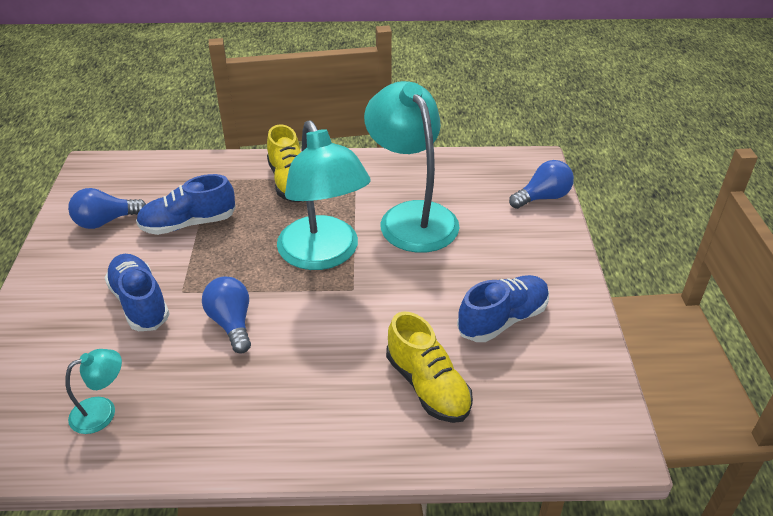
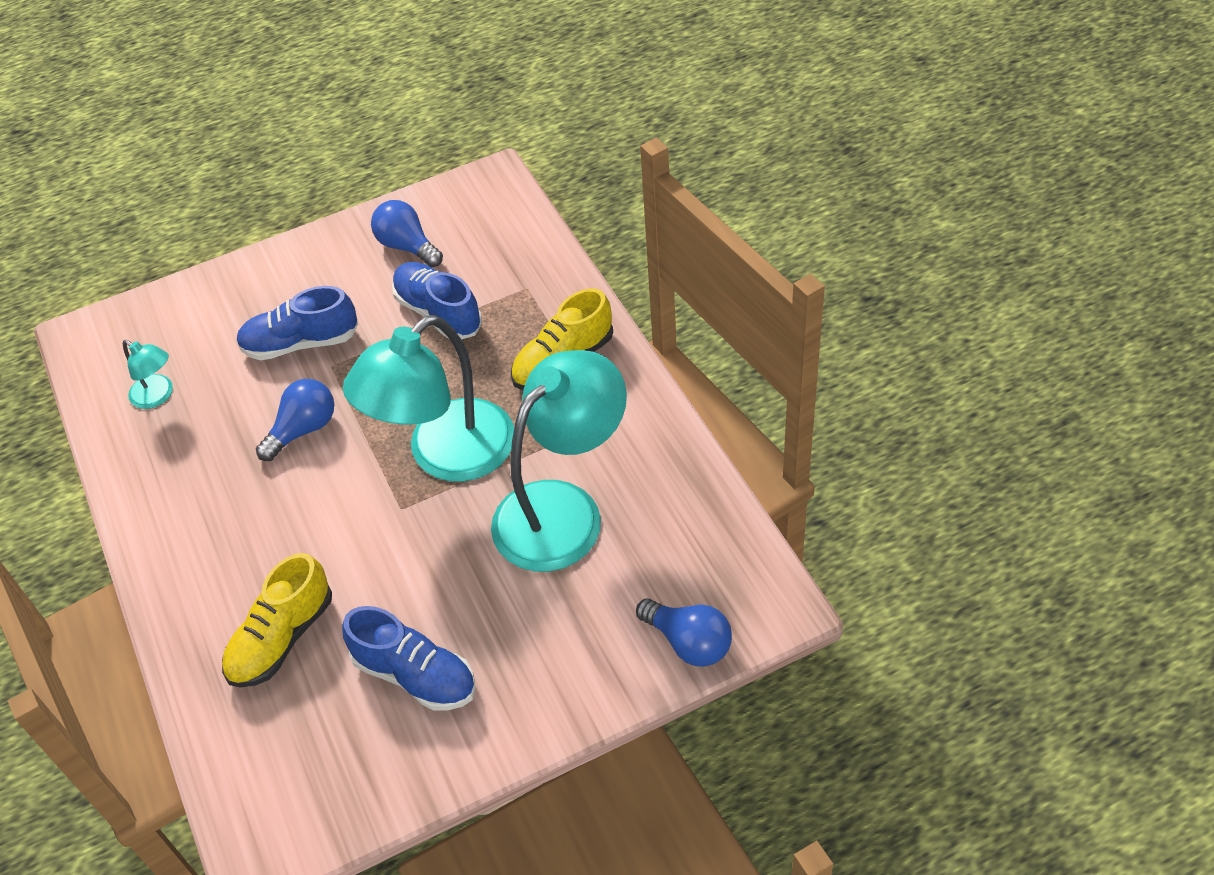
camera: 70 degrees right, 10 degrees up
(140, 303) = (300, 343): blue shoe -> blue shoe turned 135 degrees counterclockwise

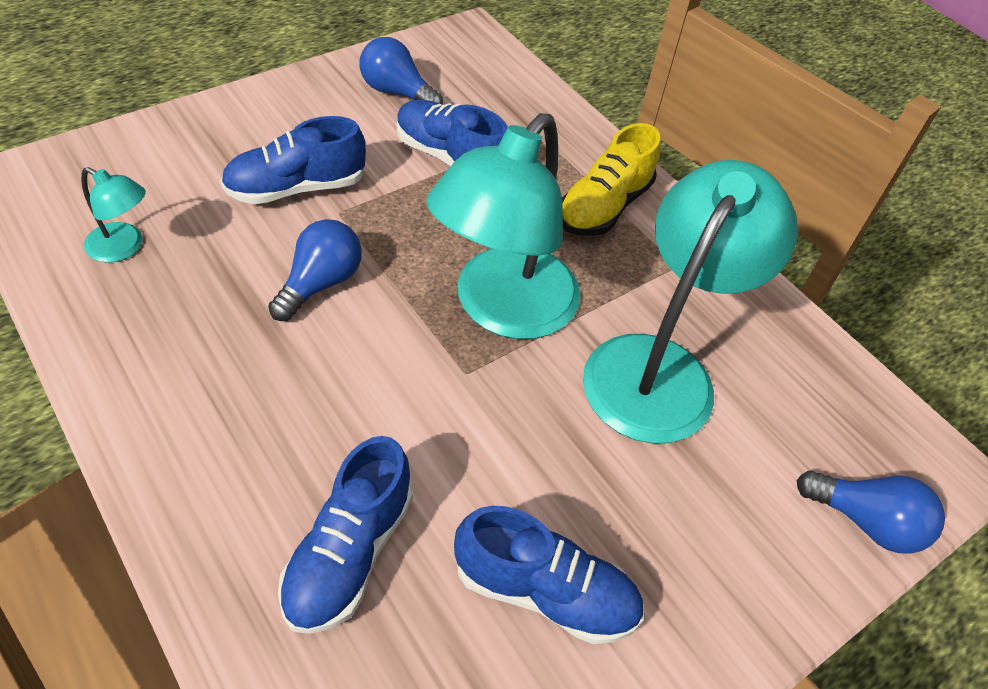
camera: 20 degrees left, 0 degrees up
(281, 638) = (349, 553): yellow shoe -> blue shoe

